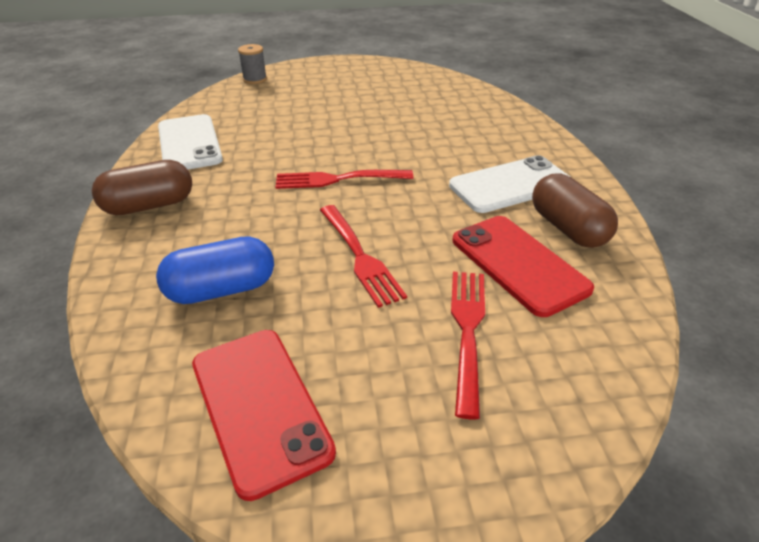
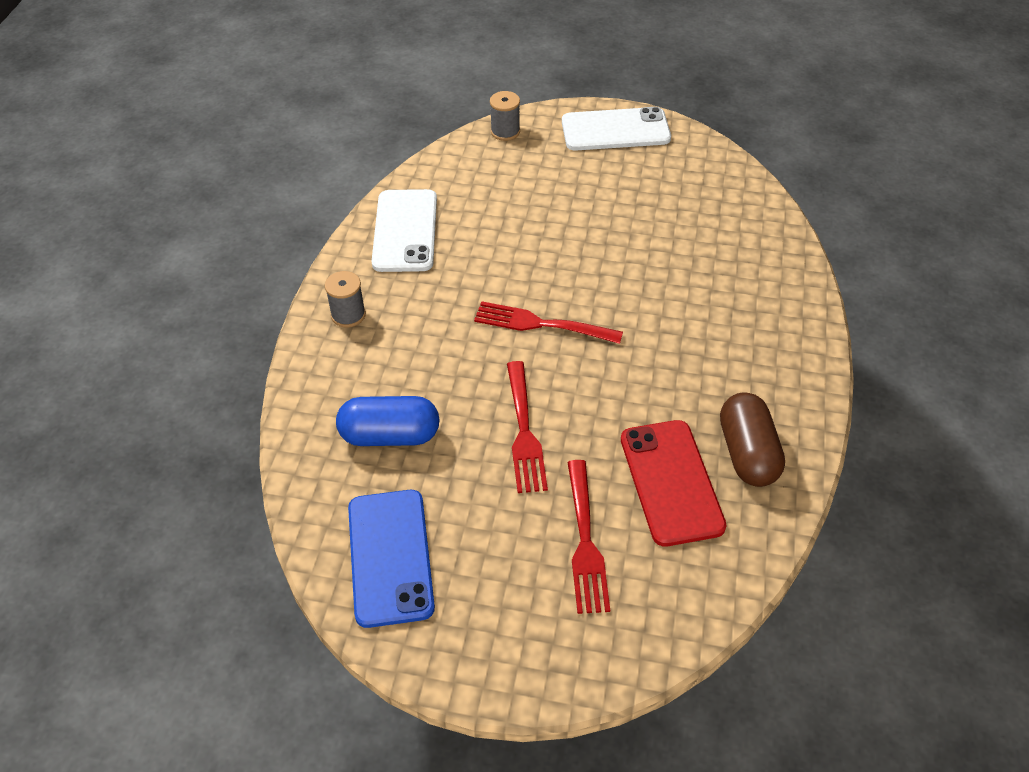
camera: 20 degrees right, 10 degrees up
(149, 206) = (348, 315): brown capsule -> grey spool
(259, 406) = (390, 557): red phone -> blue phone
(468, 332) = (585, 540): red fork -> red fork turned 150 degrees clockwise
(511, 185) = (722, 379): white phone -> white phone (615, 130)

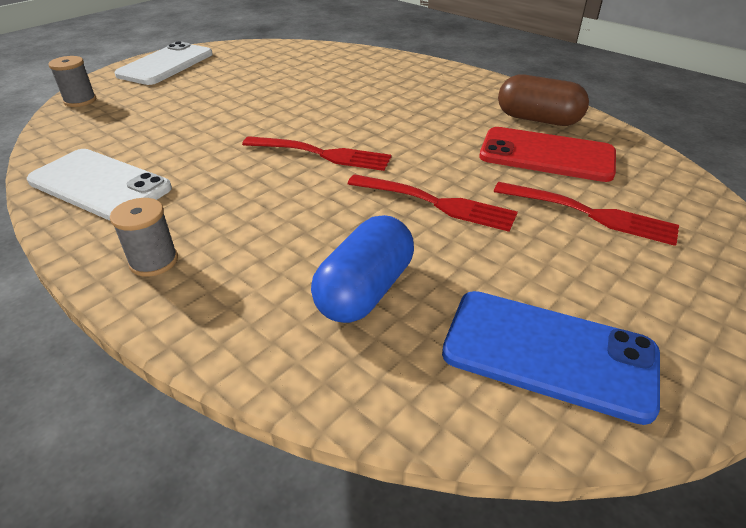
camera: 60 degrees left, 10 degrees down
(542, 324) = (320, 154): red fork -> red fork turned 120 degrees counterclockwise

